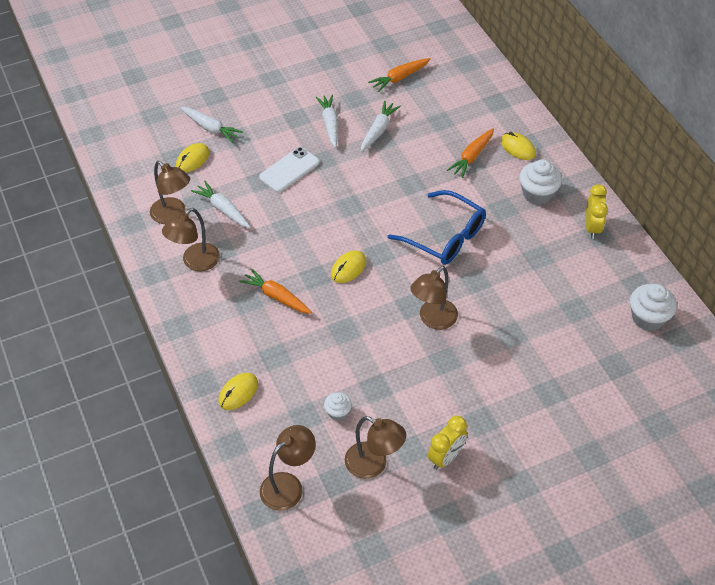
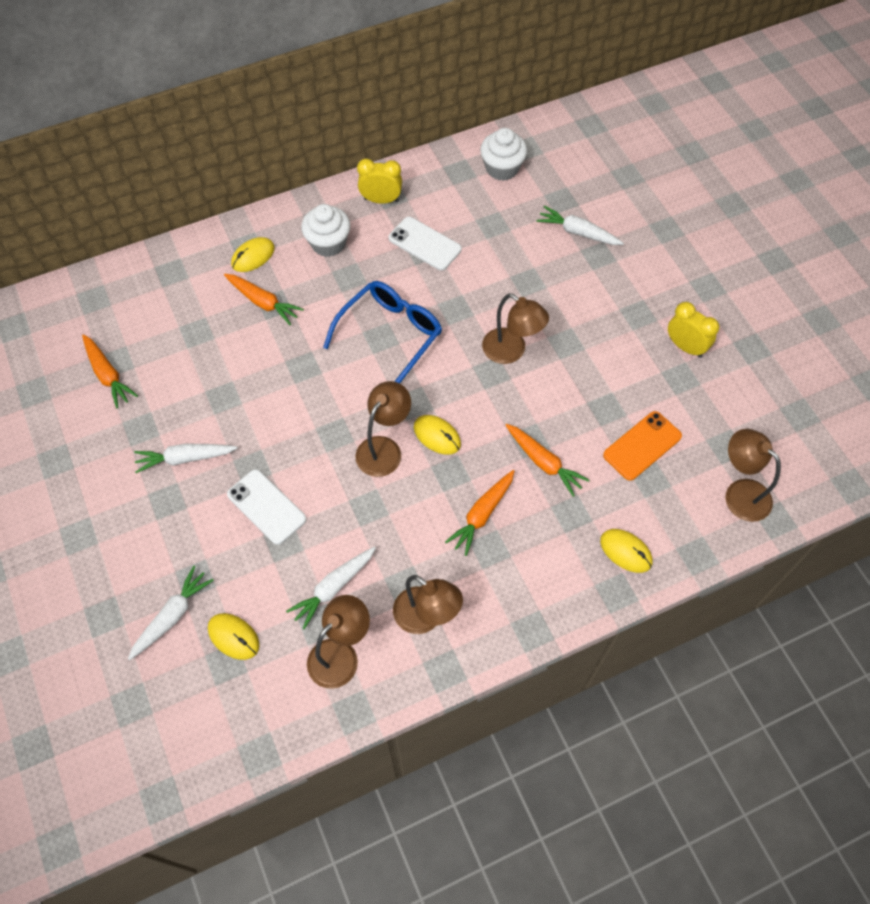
camera: 90 degrees left, 10 degrees up
(322, 339) = (544, 463): none -> orange carrot
(338, 412) = (642, 446): white cupcake -> orange phone
(373, 465) = (703, 411): brown lamp -> brown lamp (384, 448)
(378, 130) = (204, 401): white carrot -> white carrot (577, 232)
(545, 259) = (424, 244): none -> white phone

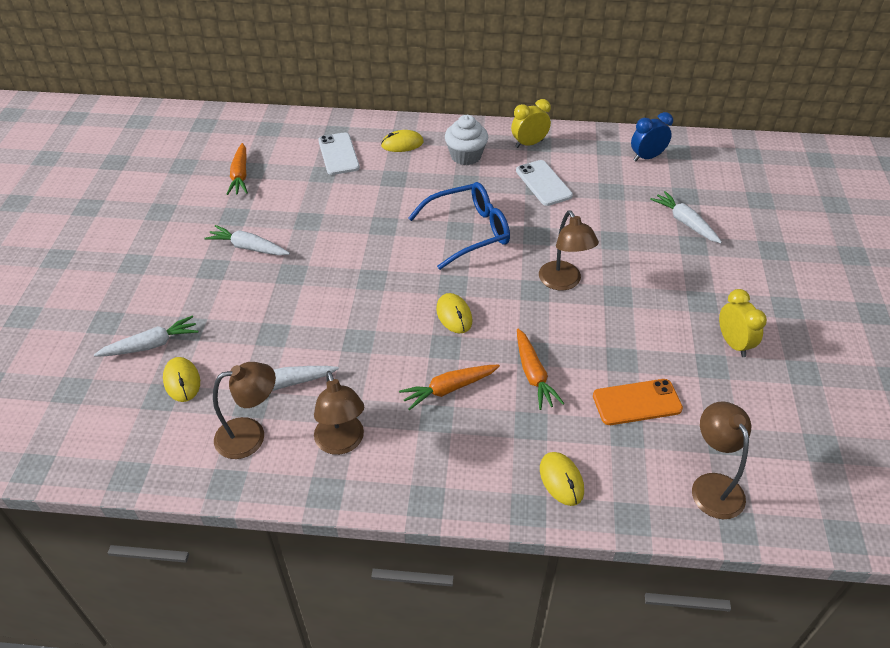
camera: 30 degrees right, 15 degrees down
(263, 302) = (387, 174): orange carrot -> none
(266, 507) = (280, 304): white phone -> white phone (338, 154)
(381, 200) = (529, 144): yellow clock -> yellow clock turned 60 degrees counterclockwise
(384, 448) = (403, 305): brown lamp -> none
(502, 168) = (647, 157): white cupcake -> blue clock

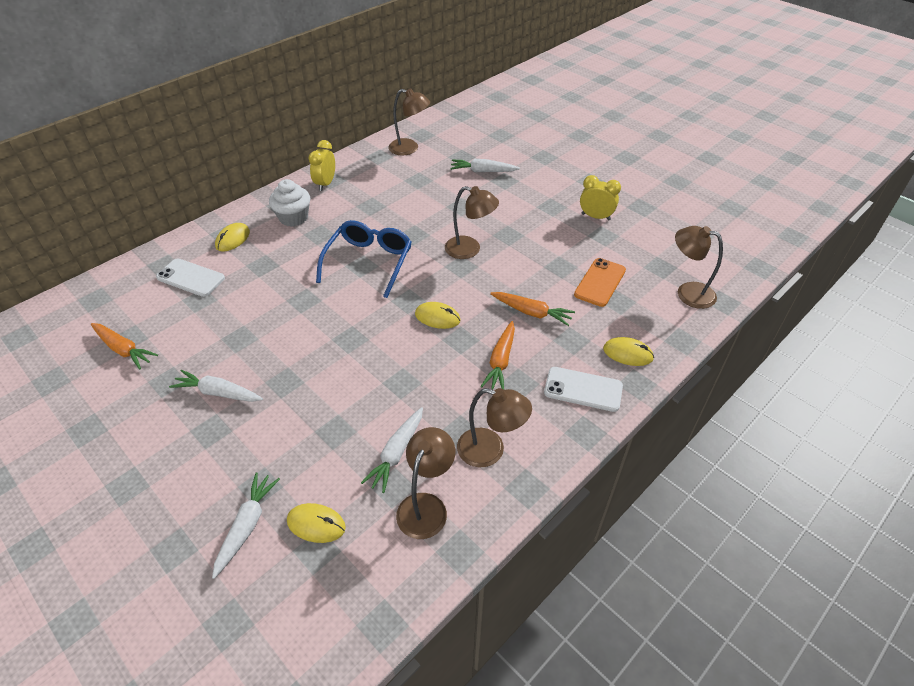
camera: 50 degrees left, 0 degrees up
(248, 247) = (218, 393): white carrot -> white carrot turned 45 degrees clockwise
(543, 183) = (371, 202): white phone -> white phone (583, 389)
(647, 157) = (409, 148): blue clock -> brown lamp

